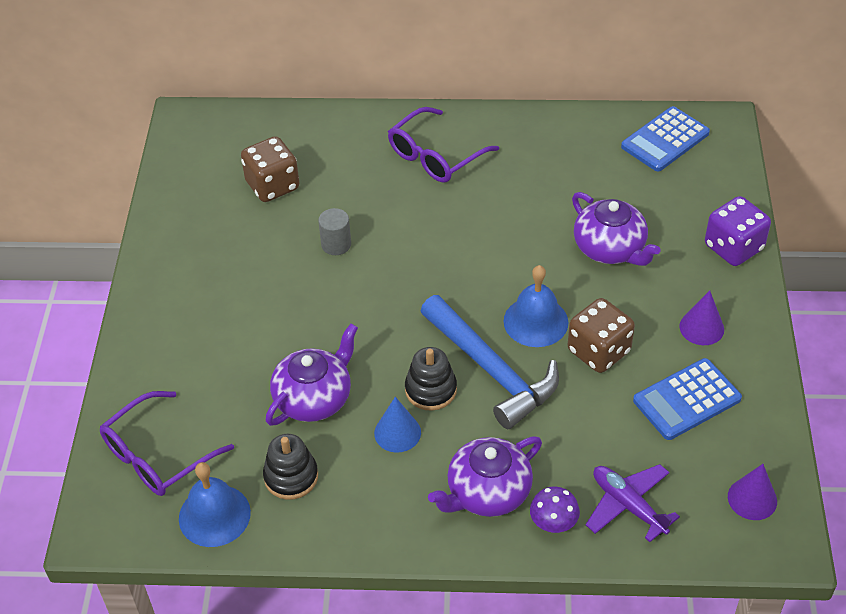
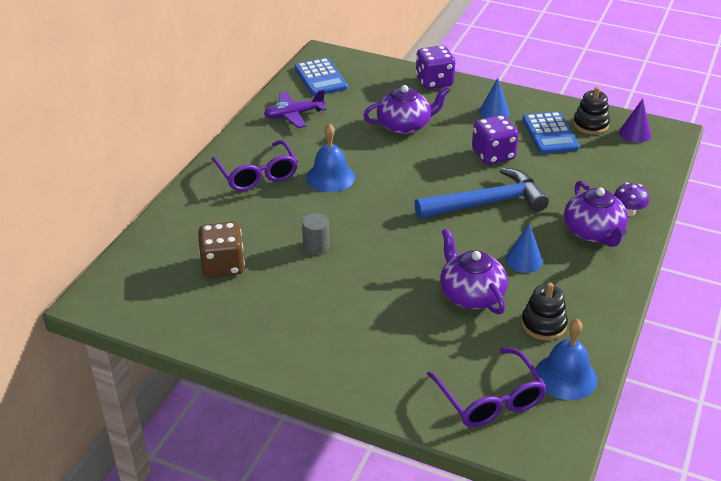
camera: 70 degrees left, 10 degrees down
(431, 390) = (491, 235): black stacking toy -> black stacking toy (590, 125)
(535, 321) = (452, 173): blue bell -> blue bell (330, 177)
(598, 351) = (493, 155): brown dice -> purple dice
(628, 505) = (624, 178): purple plane -> purple plane (294, 115)
(701, 327) = (494, 112): purple cone -> blue cone

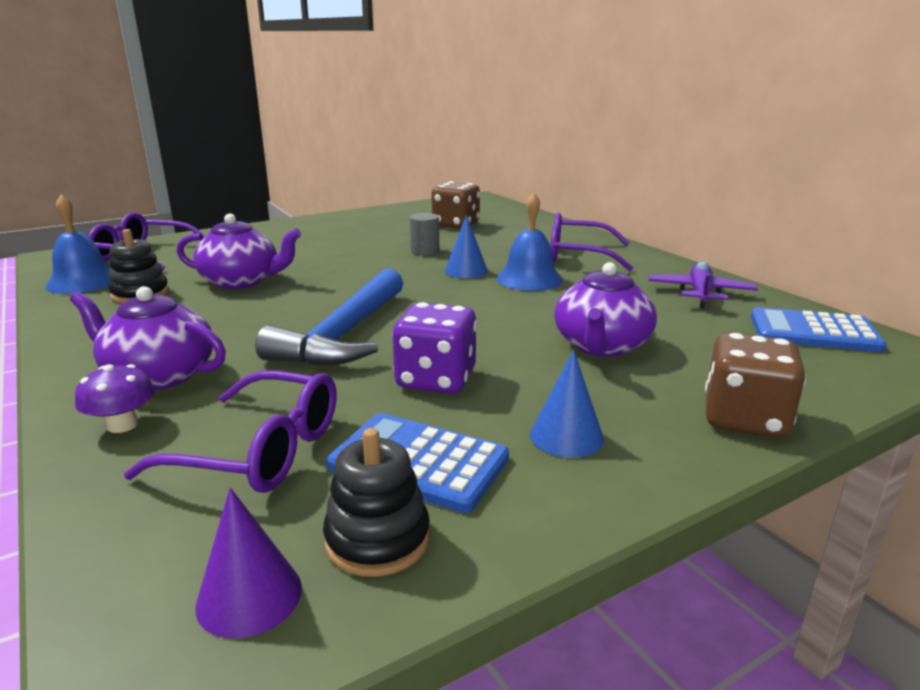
camera: 125 degrees right, 15 degrees down
(434, 82) = (744, 419): purple dice -> brown dice
(524, 260) = (222, 317): blue cone -> blue cone (466, 271)
(591, 168) = (260, 451): none -> purple glasses

